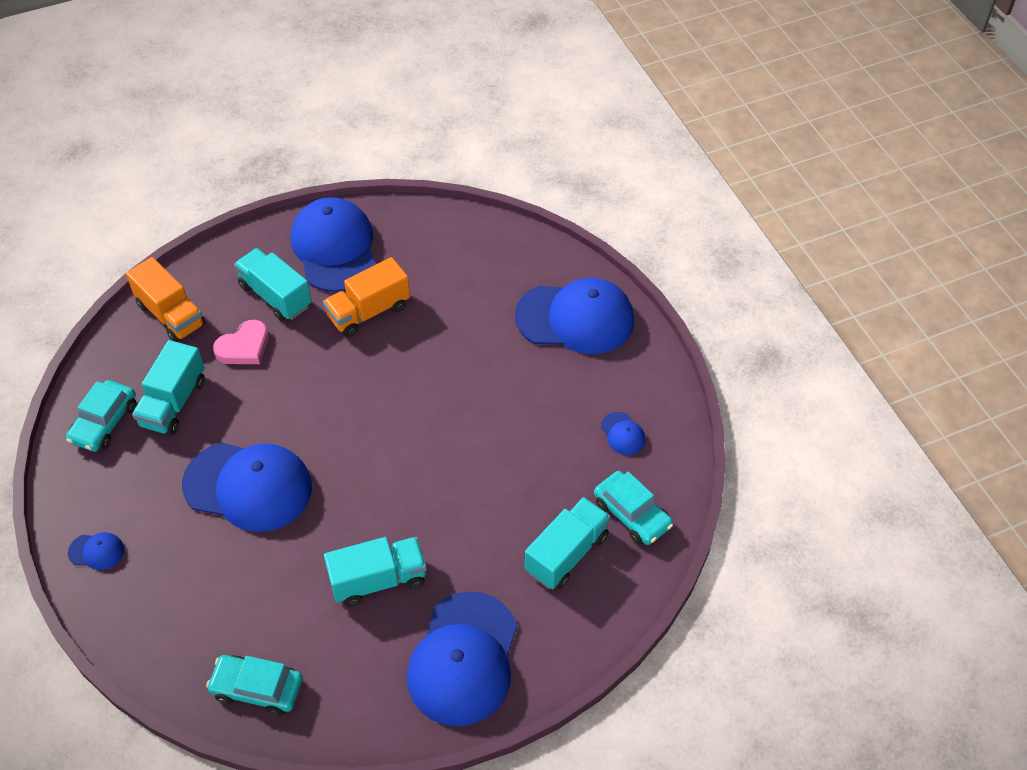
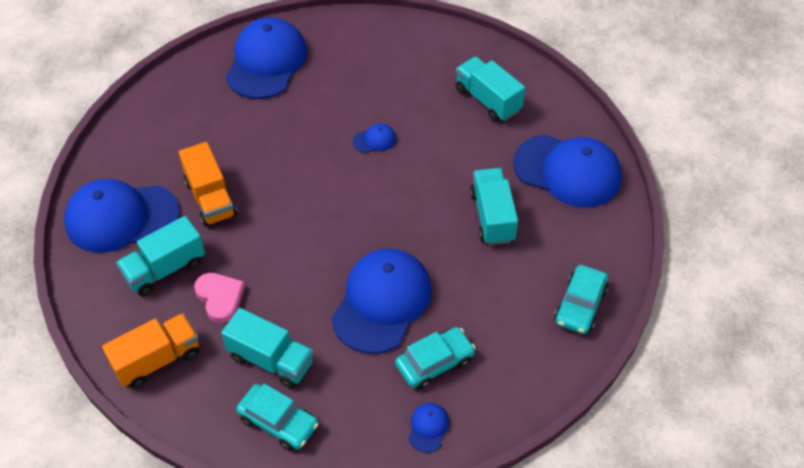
camera: 80 degrees left, 0 degrees up
(623, 434) = (388, 52): blue cap -> blue cap (374, 140)
(632, 514) = (460, 59): turquoise car -> turquoise car (434, 363)

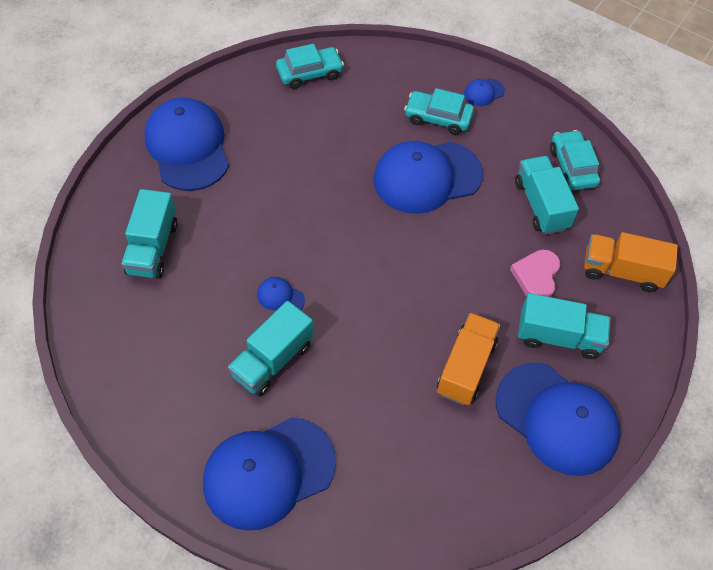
camera: 135 degrees left, 5 degrees up
(492, 217) = (282, 164): turquoise truck -> turquoise truck (272, 360)

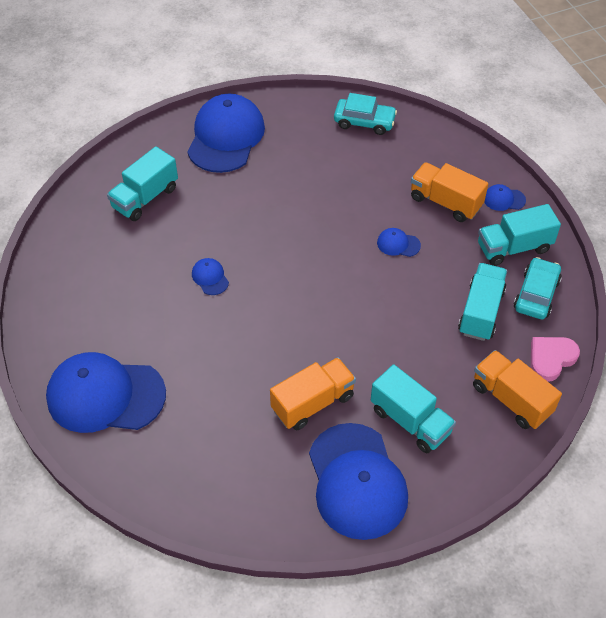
camera: 35 degrees right, 5 degrees down
(272, 360) = (169, 319): turquoise truck -> turquoise truck (513, 247)
(427, 177) = (398, 244): blue cap -> blue cap, size x0.41
(438, 118) = (445, 202): turquoise car -> orange truck
(536, 276) = (430, 365): pink heart -> pink heart (551, 359)

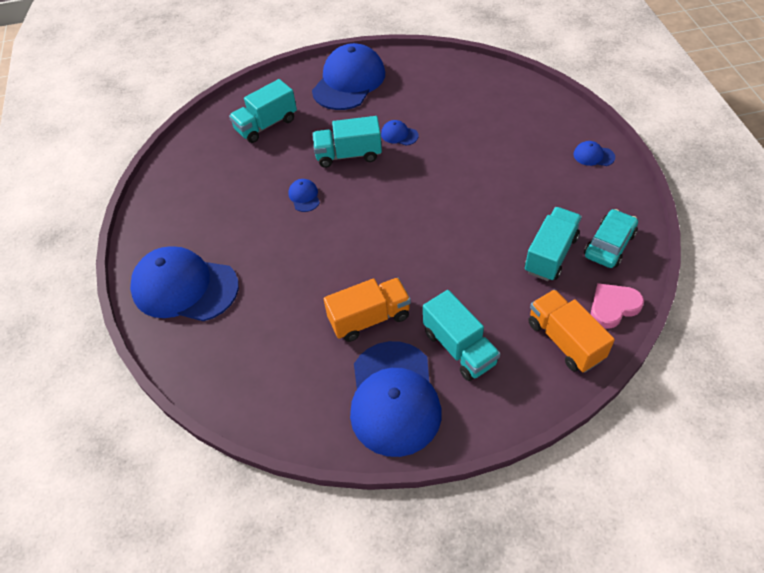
camera: 15 degrees right, 0 degrees up
(364, 122) = (475, 79): turquoise car -> none
(398, 244) = (483, 185): blue cap -> blue cap (399, 135)
(445, 202) = (536, 153): orange truck -> none
(513, 247) = (595, 199): turquoise truck -> turquoise truck (348, 155)

